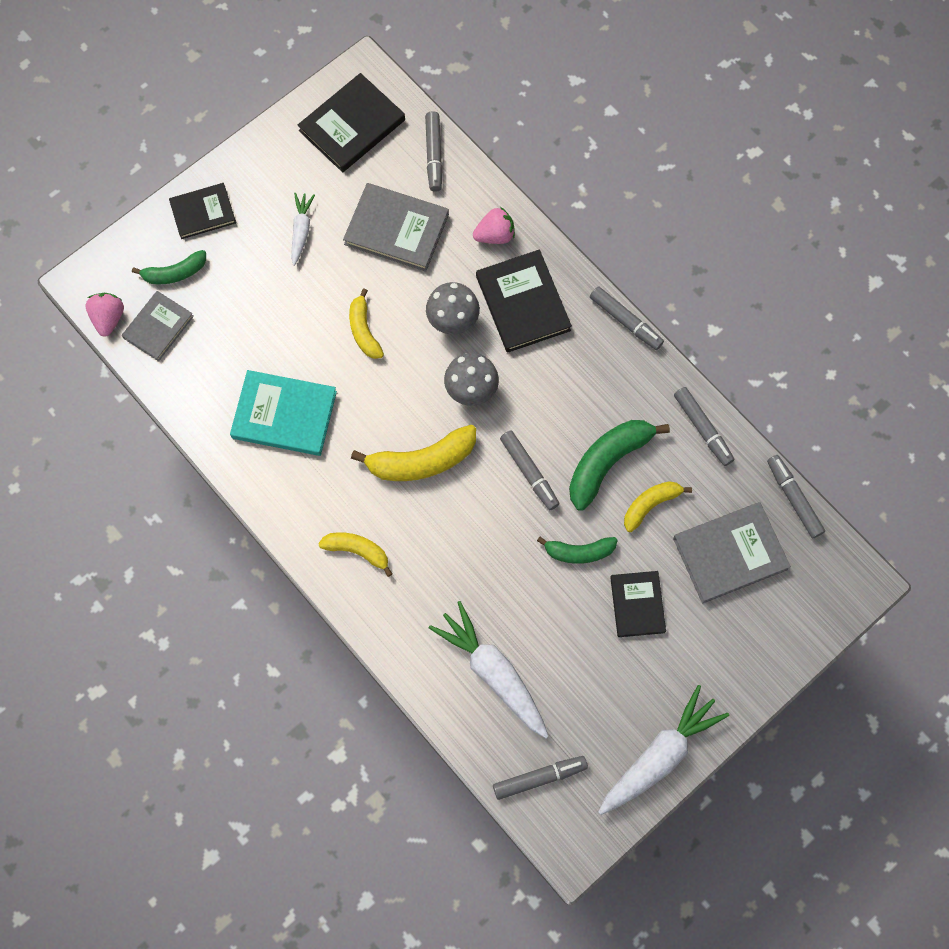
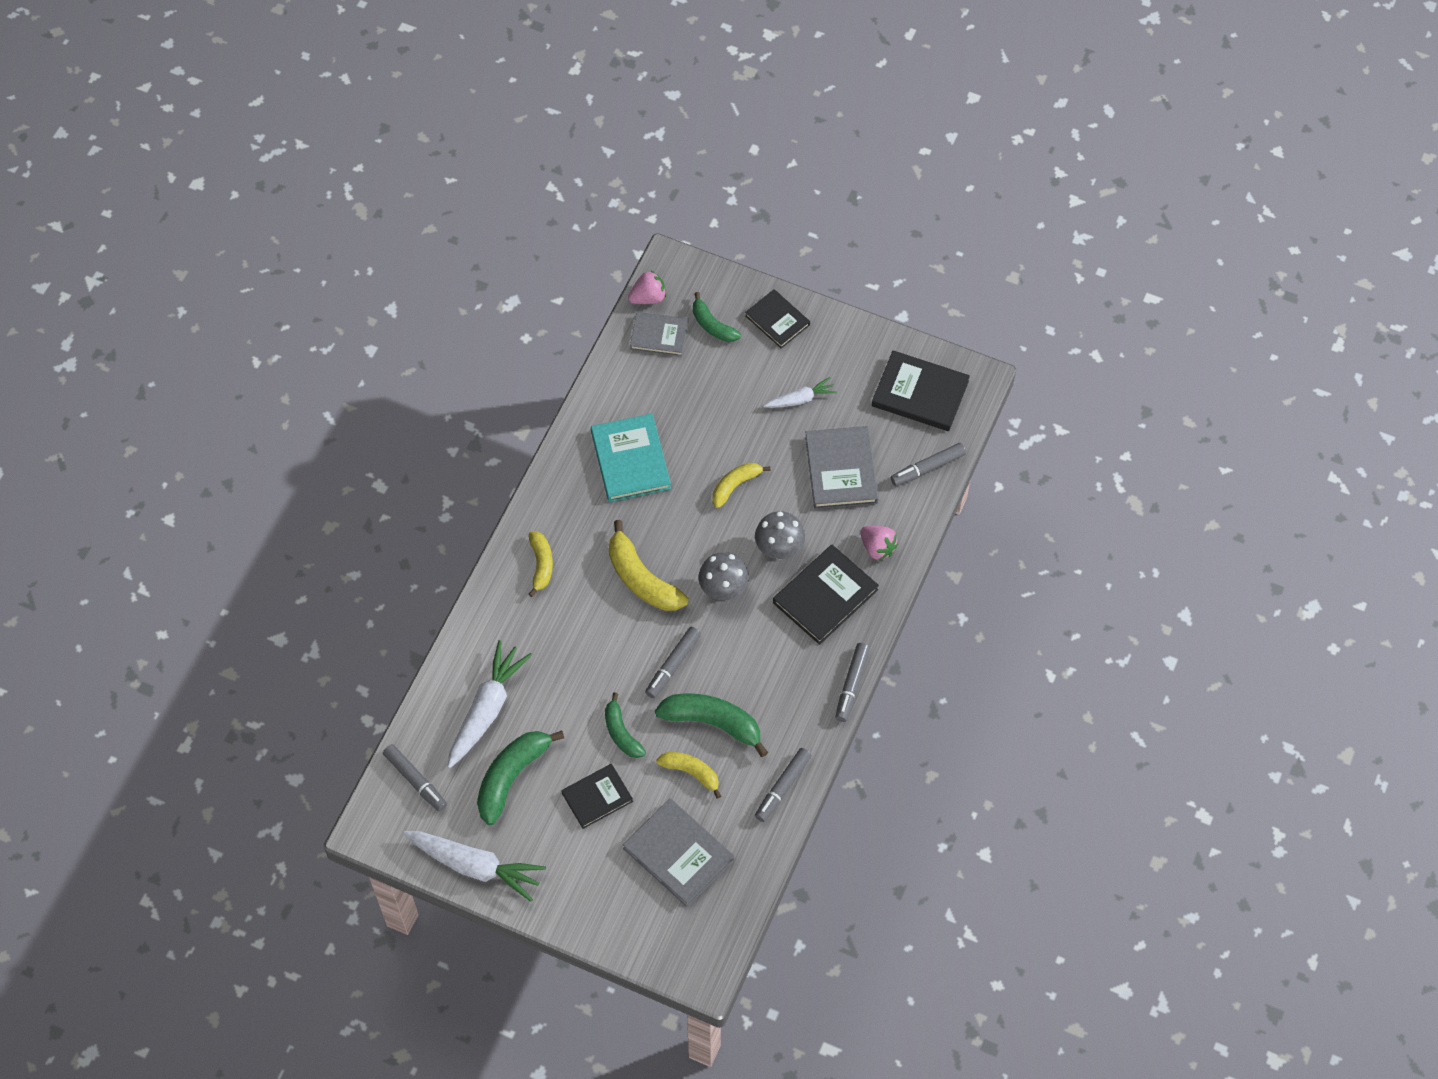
camera: 65 degrees right, 10 degrees down
(578, 679) = (511, 777): none -> green banana
(793, 498) = (755, 887): grey marker -> none

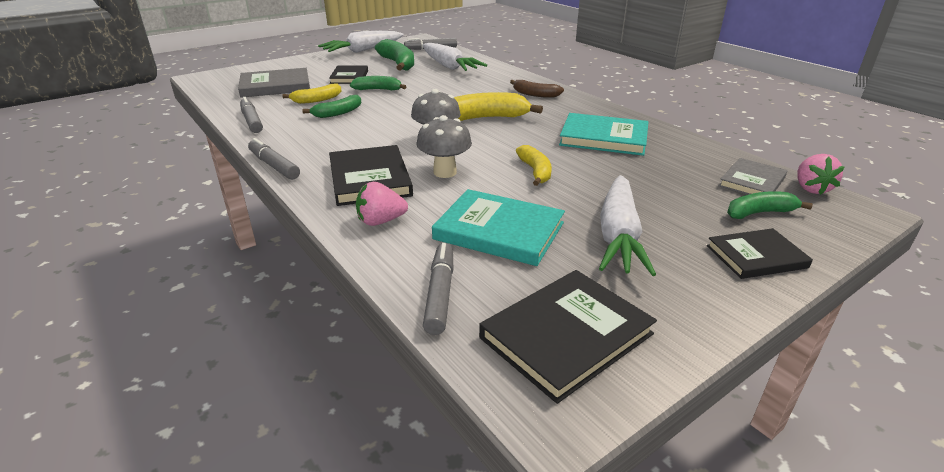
camera: 120 degrees right, 30 degrees down
(541, 565) = (535, 94): yellow banana -> brown banana
(673, 665) = (401, 112): grey marker -> none
(713, 722) = (338, 113): green banana -> green banana, size x0.62
(800, 399) = (618, 235): white carrot -> white carrot, size x1.82
(841, 470) = (499, 231): grey book -> turquoise book

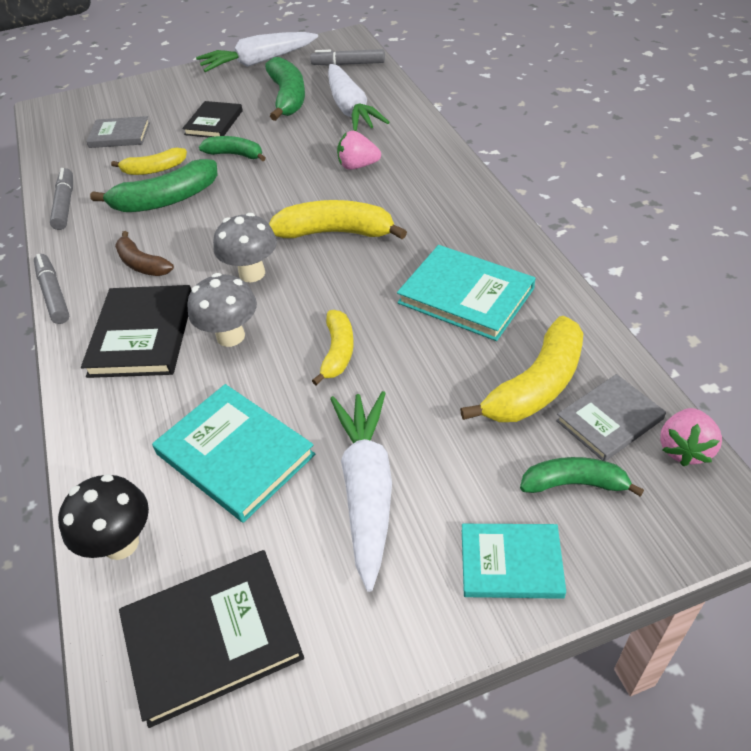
camera: 20 degrees right, 15 degrees up
(275, 86) = (119, 135): grey book -> grey book, size x0.65
(338, 113) = (166, 200): green banana -> green banana, size x1.62
(380, 221) = (119, 412): pink strawberry -> pink strawberry (358, 166)
(440, 294) = (121, 543): grey marker -> black mushroom
(535, 94) = (430, 187): brown banana -> brown banana (142, 264)
(618, 235) = (367, 490): white carrot -> white carrot turned 150 degrees clockwise
(690, 172) = (536, 385): none -> yellow banana
(756, 257) = (511, 563): black book -> turquoise book

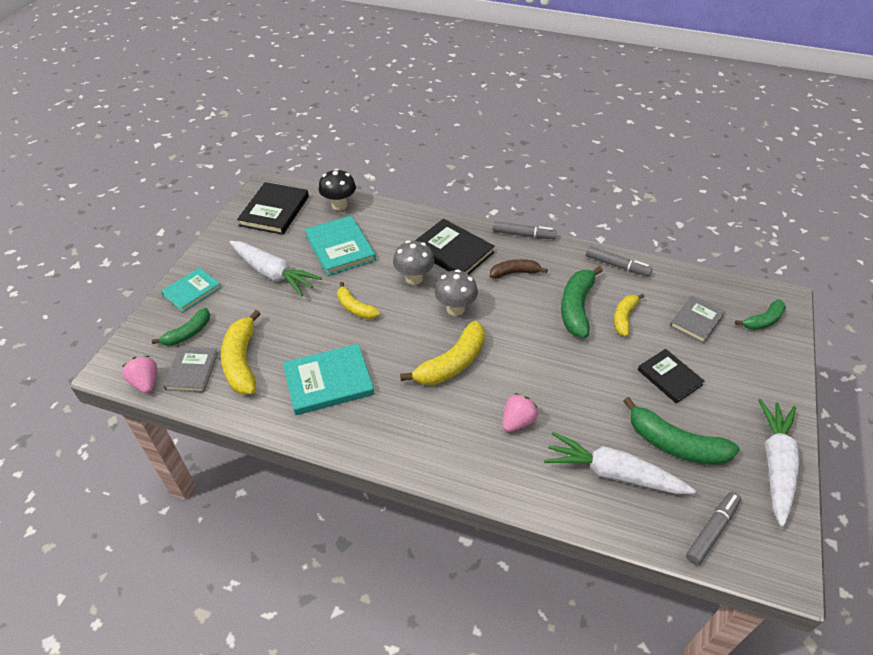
camera: 125 degrees right, 0 degrees up
(235, 154) = (604, 365): green banana -> green banana (763, 321)
(235, 454) = (340, 248): turquoise book -> turquoise book turned 75 degrees clockwise

